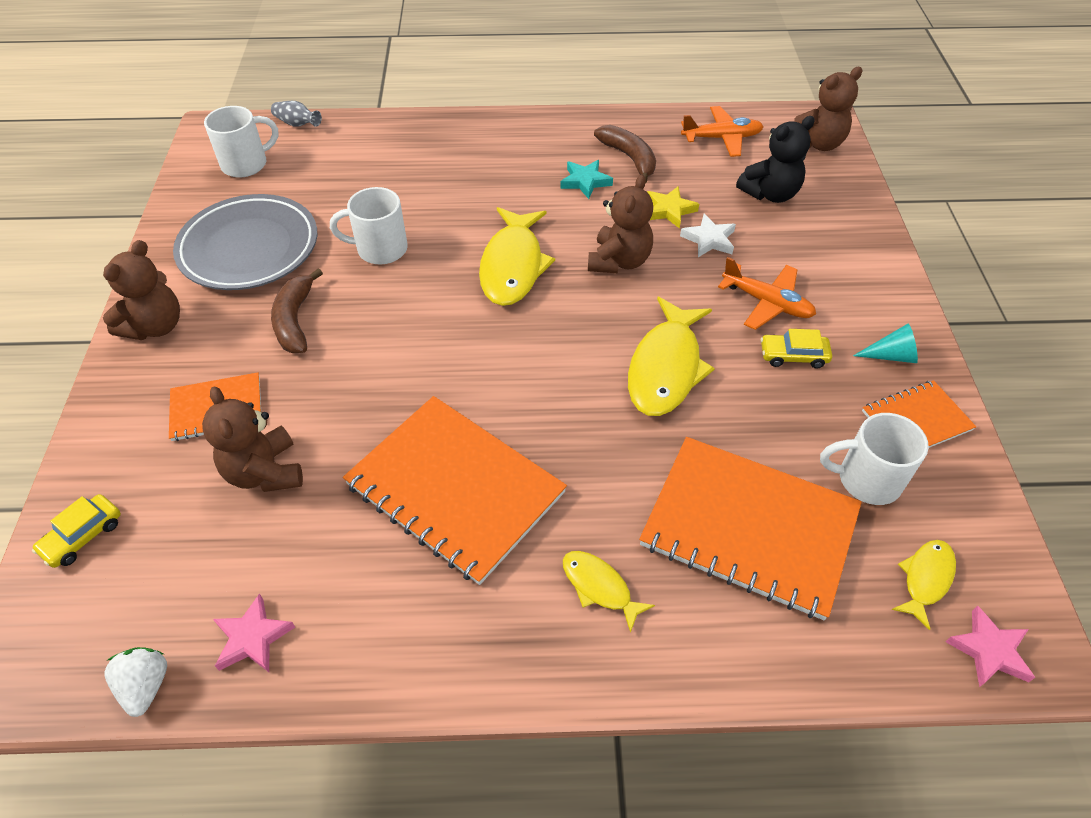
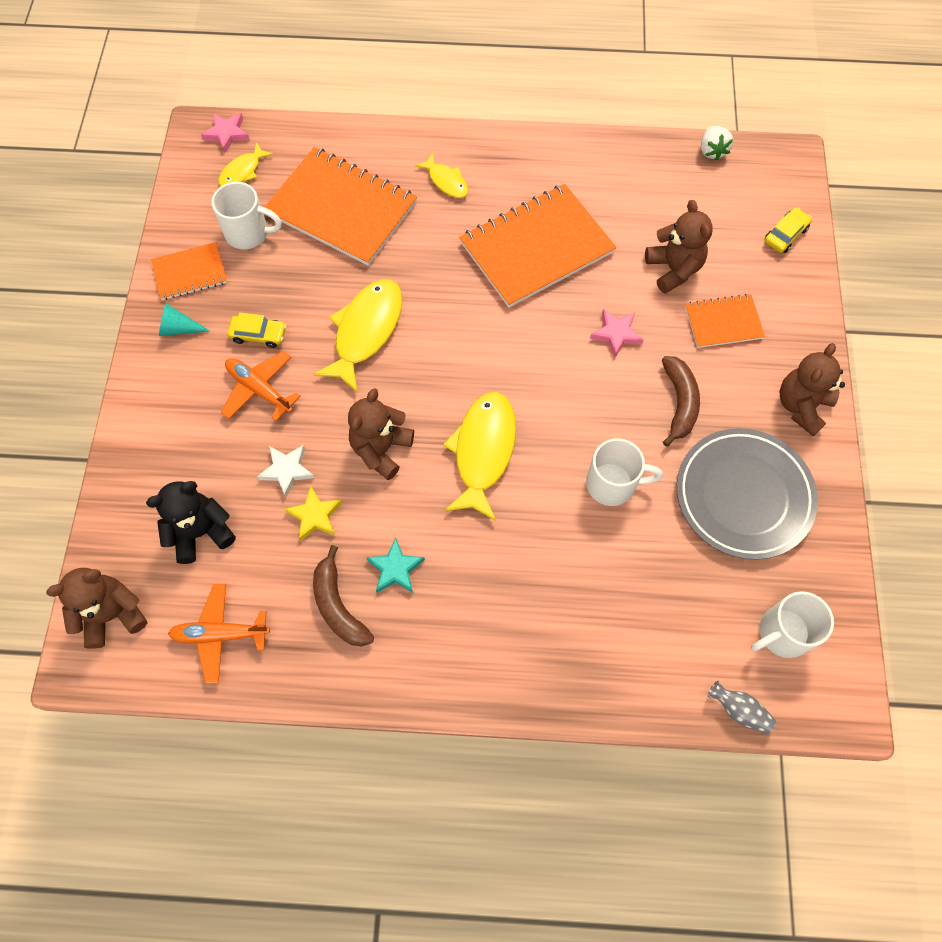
camera: 175 degrees left, 15 degrees up
(252, 638) = (656, 170): pink star -> pink star (616, 334)
(455, 488) = (536, 248): orange notebook -> orange notebook turned 75 degrees counterclockwise

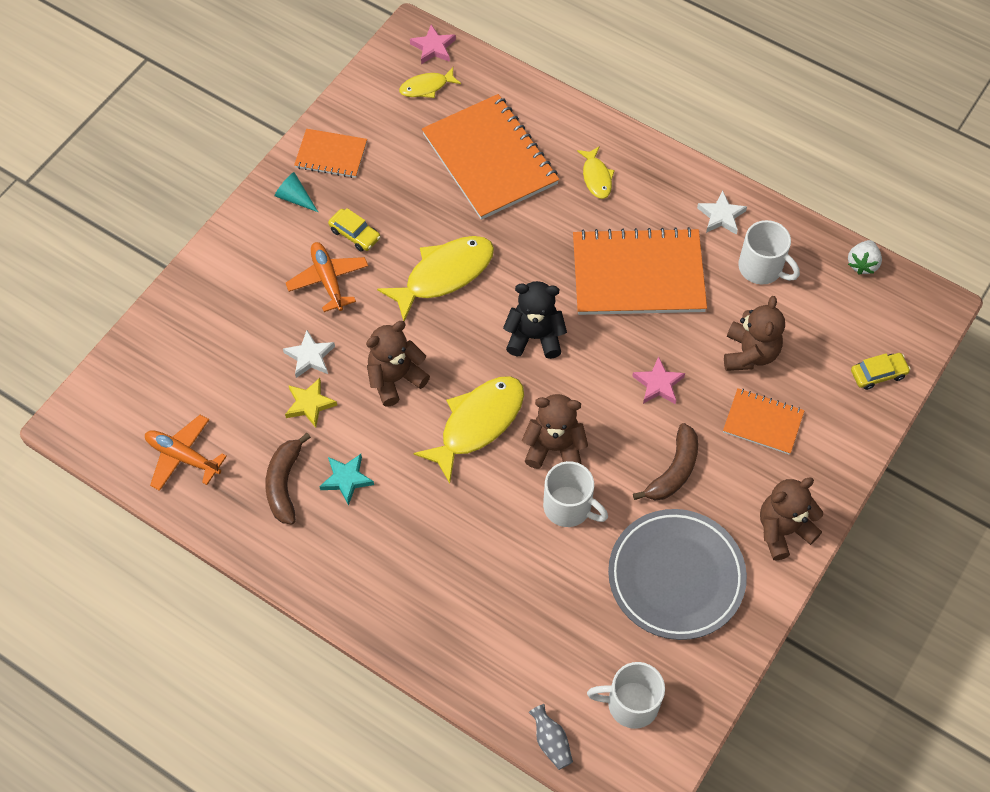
camera: 30 degrees right, 5 degrees down
(112, 614) = (114, 398): brown teddy bear -> brown teddy bear (554, 447)
(201, 532) = (215, 370): black teddy bear -> black teddy bear (534, 337)
(249, 233) = (399, 144): white mug -> white mug (762, 268)
(573, 165) = (721, 216): none -> white star

